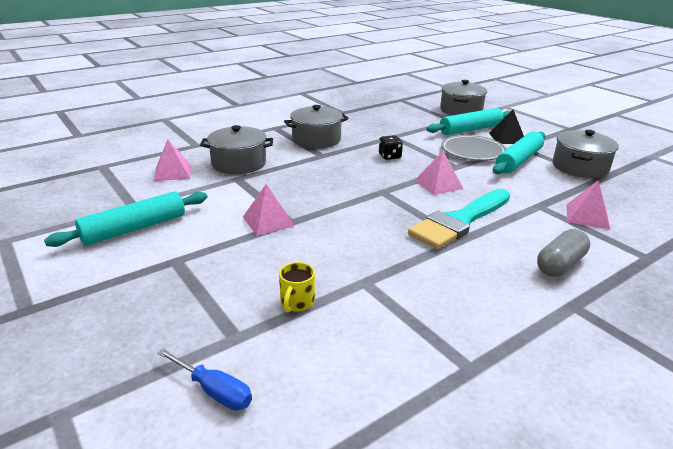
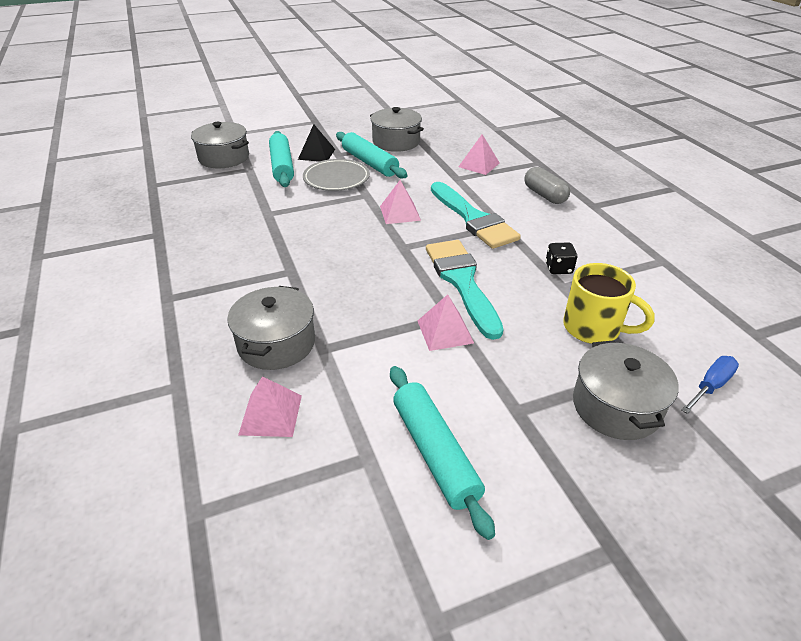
camera: 75 degrees left, 10 degrees up
(297, 303) = (594, 328): yellow mug -> yellow mug, size x1.80
(316, 139) = (238, 268): grey pot -> grey pot (616, 406)
(343, 223) = (462, 282): none -> turquoise brush
(389, 156) = (321, 226): black dice -> black dice (558, 268)

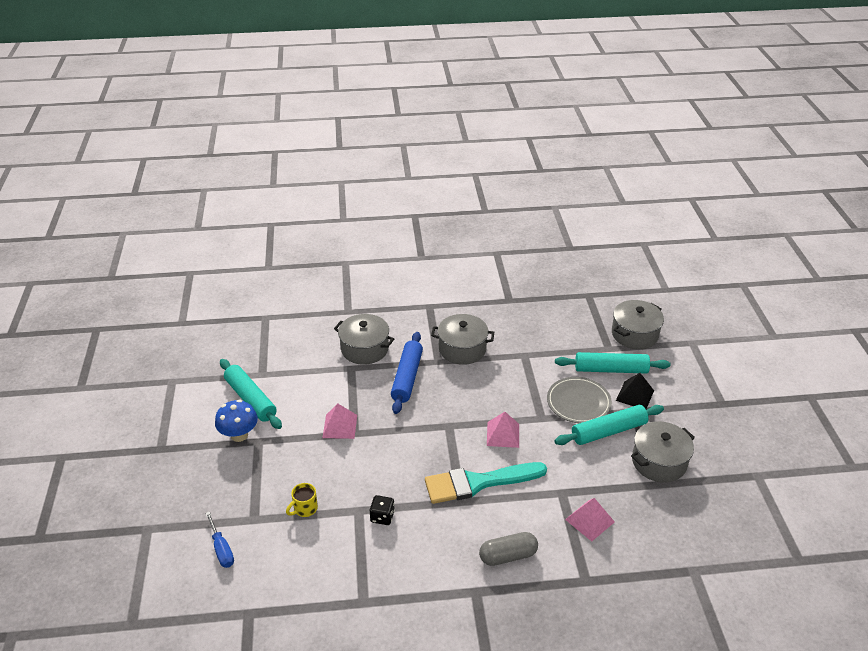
camera: 105 degrees right, 0 degrees up
(271, 414) = (310, 343): pink pyramid -> none
(330, 291) = (407, 377): none -> blue rolling pin
(435, 452) = (251, 399): turquoise rolling pin -> turquoise rolling pin turned 60 degrees clockwise
(462, 282) = (389, 449): turquoise brush -> none
(519, 439) = (239, 435): none -> blue mushroom
(594, 328) = (304, 509): yellow mug -> yellow mug, size x0.56
(616, 406) = (235, 489): grey pot -> grey pot (462, 349)

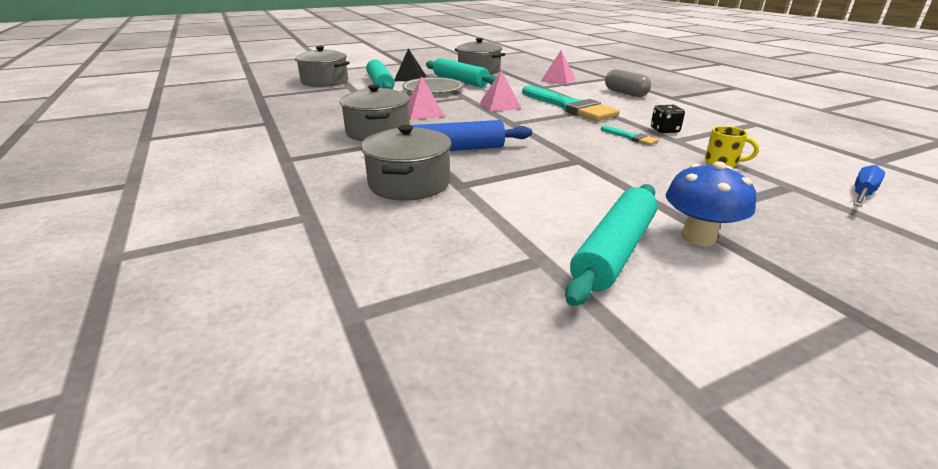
camera: 110 degrees left, 10 degrees down
(340, 426) = (579, 170): pink pyramid -> pink pyramid (423, 113)
(379, 484) = (631, 137): none -> turquoise brush

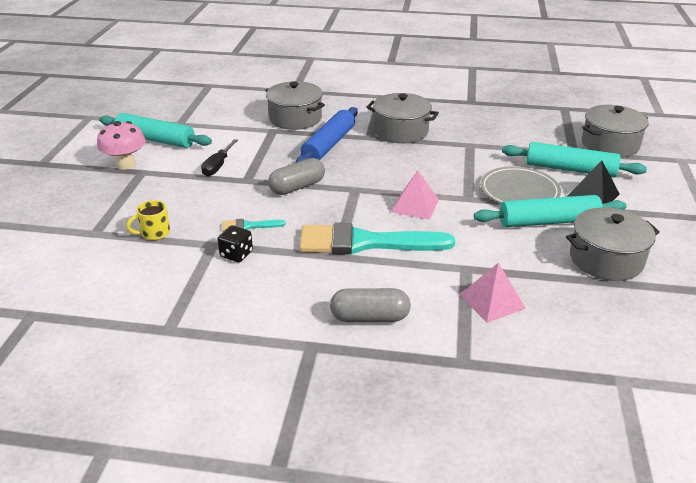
camera: 125 degrees right, 5 degrees up
(423, 113) = (432, 160): pink pyramid -> none
(548, 139) = (297, 187): none -> grey capsule
(585, 181) = (218, 166): none -> black screwdriver
(614, 251) = (155, 140): turquoise rolling pin -> turquoise rolling pin turned 45 degrees counterclockwise
(698, 237) = (126, 164): blue mushroom -> pink mushroom
(862, 193) = (43, 252): blue screwdriver -> none

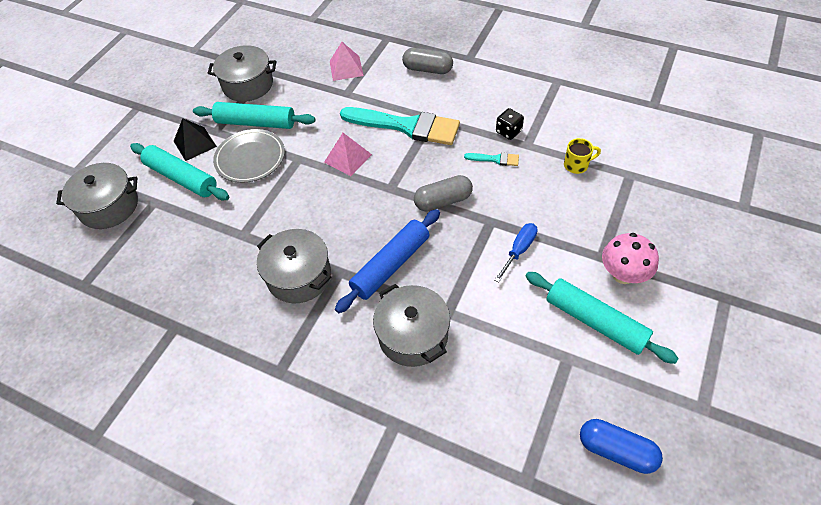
camera: 160 degrees left, 20 degrees up
(152, 98) = (616, 450): none -> blue capsule
(218, 166) = (519, 250): black screwdriver -> blue screwdriver

